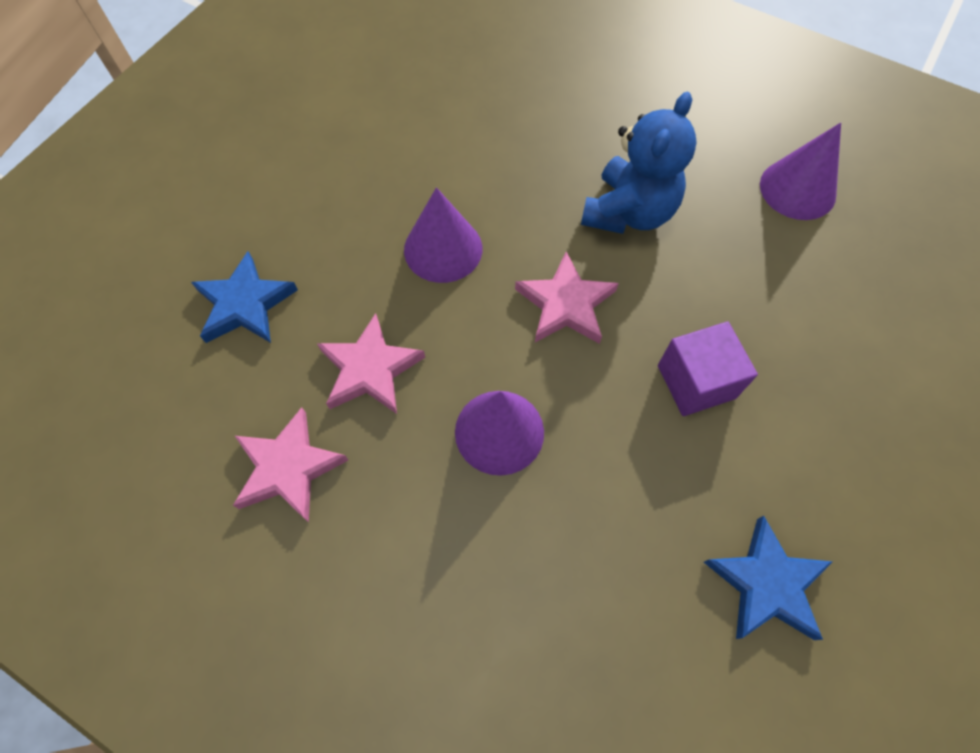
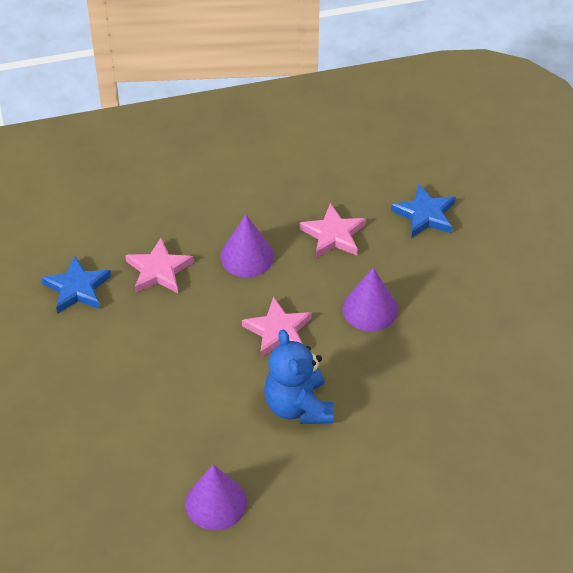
camera: 135 degrees right, 15 degrees down
(288, 468) = (318, 180): pink star -> pink star (158, 270)
(696, 382) = (178, 345): purple cube -> none

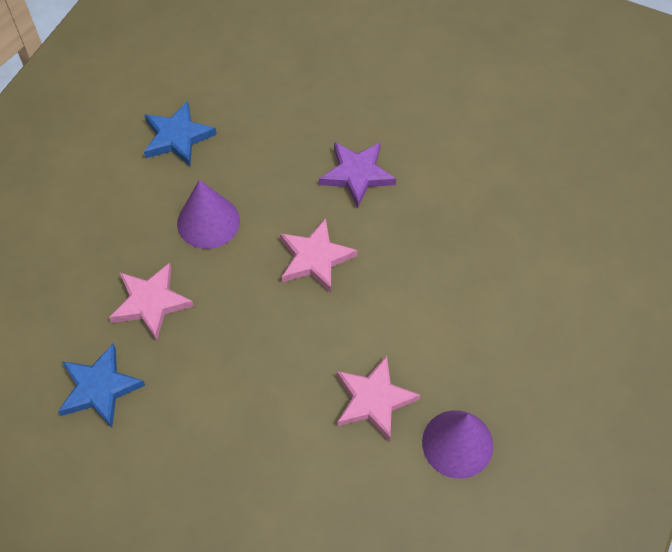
camera: 50 degrees left, 10 degrees up
(298, 406) = (410, 302): blue teddy bear -> none
(333, 235) = (252, 142): pink star -> pink star (373, 400)
(370, 309) = (357, 174): purple cone -> purple star
(425, 215) = (298, 66): blue star -> blue star (177, 137)

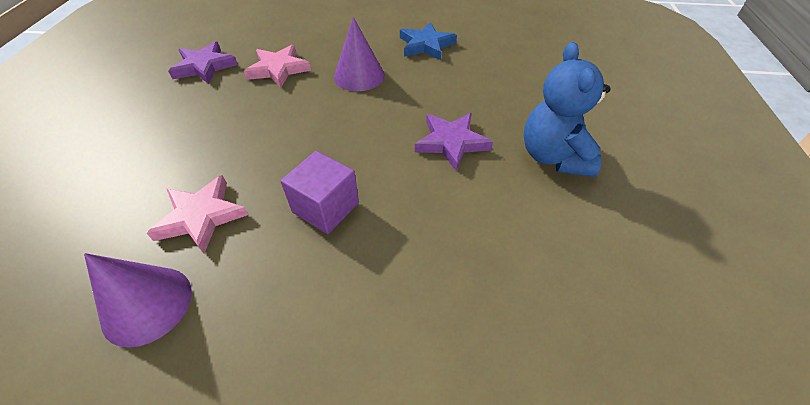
camera: 70 degrees right, 10 degrees down
(99, 388) = (204, 66): blue star -> purple star
(315, 258) = (348, 139): pink star -> none
(400, 296) = (326, 207): none -> purple cube
(406, 107) = (553, 156): none -> blue teddy bear

